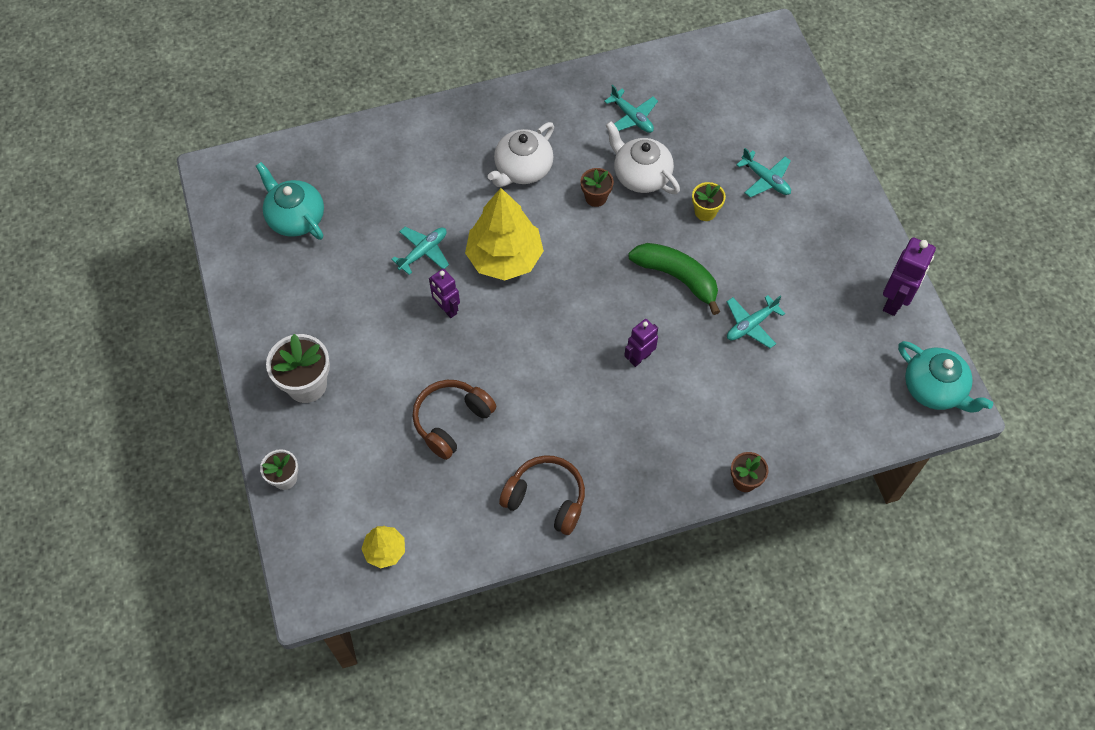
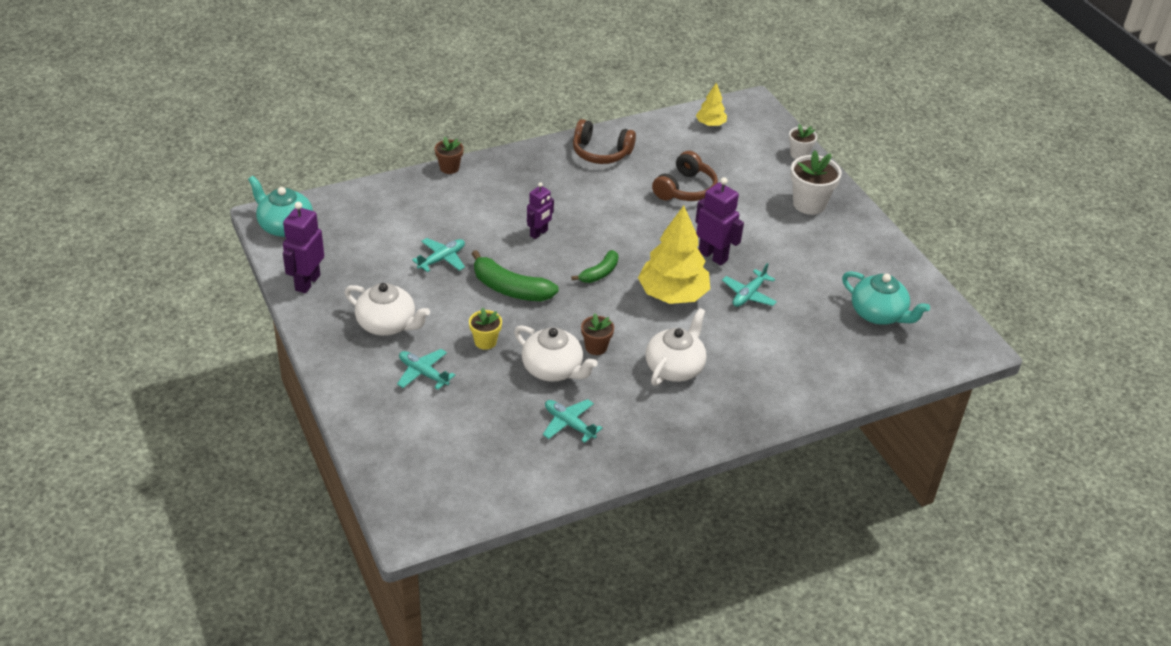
camera: 170 degrees right, 20 degrees down
(447, 309) = (713, 256): purple robot -> purple robot, size x1.53
(578, 292) = (599, 273): none -> green banana
(804, 240) = (387, 324): none -> white teapot

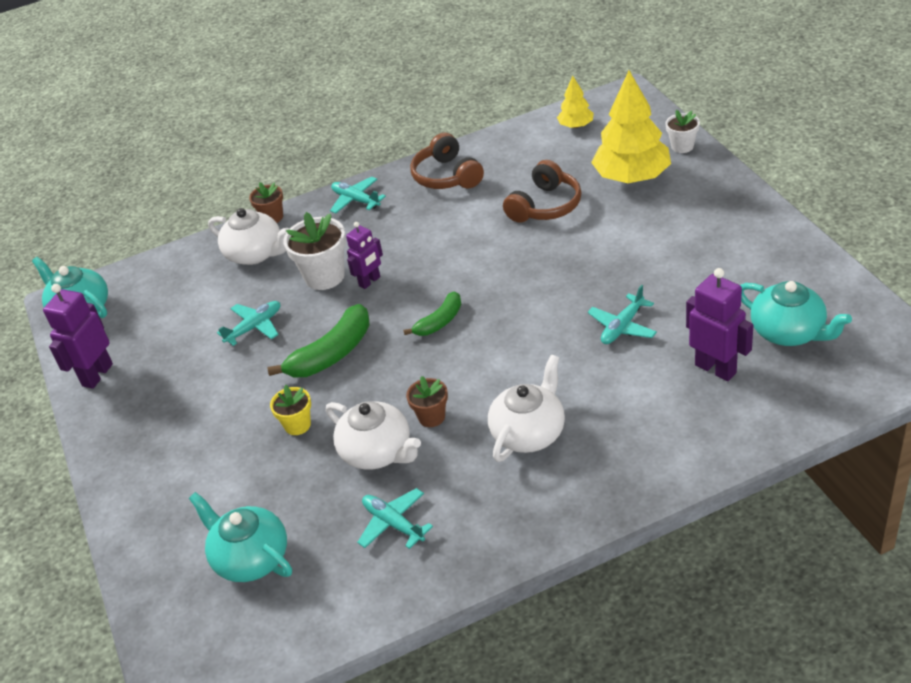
camera: 10 degrees right, 0 degrees up
(387, 324) = (183, 416): white teapot -> white teapot (256, 253)
(423, 373) = (220, 475): turquoise plane -> turquoise plane (356, 200)
(455, 438) = (250, 558): none -> turquoise teapot
(510, 289) = (331, 354): green banana -> green banana turned 75 degrees counterclockwise
(601, 152) = (447, 176): brown headphones -> brown headphones turned 45 degrees clockwise
(672, 294) = (528, 338): yellow tree -> yellow tree (632, 177)
(713, 256) = (578, 283): purple robot -> purple robot (716, 368)
(809, 204) = (696, 204): white flower pot -> white flower pot (324, 276)

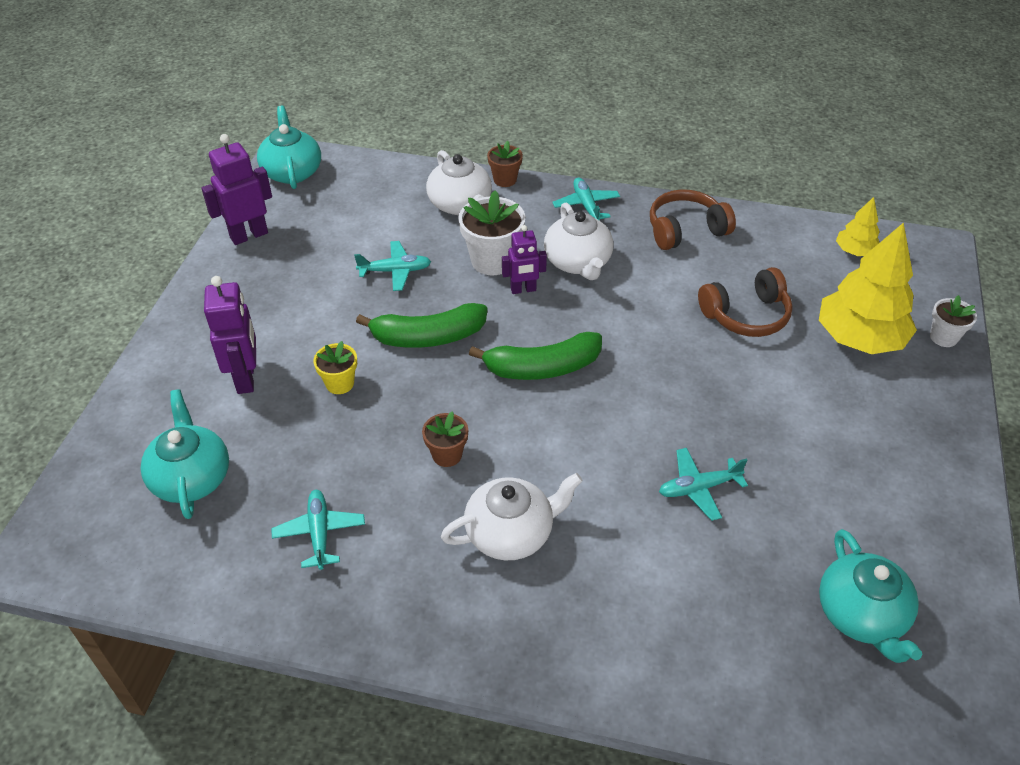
camera: 30 degrees right, 5 degrees up
(377, 452) = (373, 455): white teapot -> white teapot (578, 262)
(439, 322) = (542, 367): green banana -> green banana, size x1.63
(447, 176) = (685, 230): brown headphones -> brown headphones turned 60 degrees clockwise
(716, 368) = (746, 599): purple robot -> purple robot (246, 378)

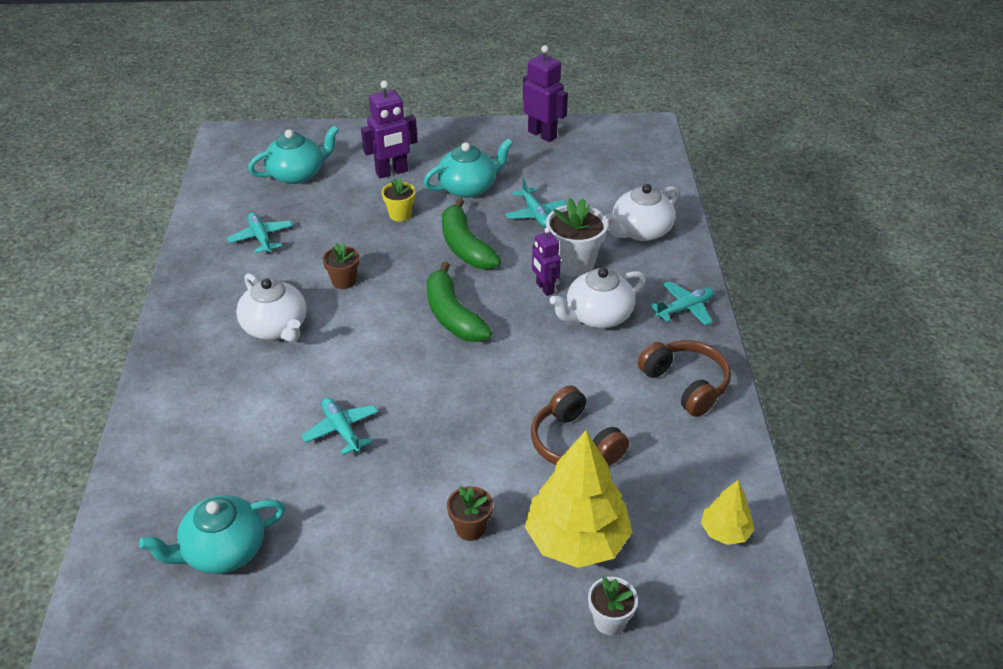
camera: 75 degrees right, 5 degrees down
(292, 172) = (631, 134): turquoise teapot -> turquoise teapot (468, 187)
(319, 533) = (261, 238): turquoise plane -> turquoise plane turned 90 degrees counterclockwise
(505, 180) = (693, 250): brown flower pot -> brown flower pot (470, 528)

